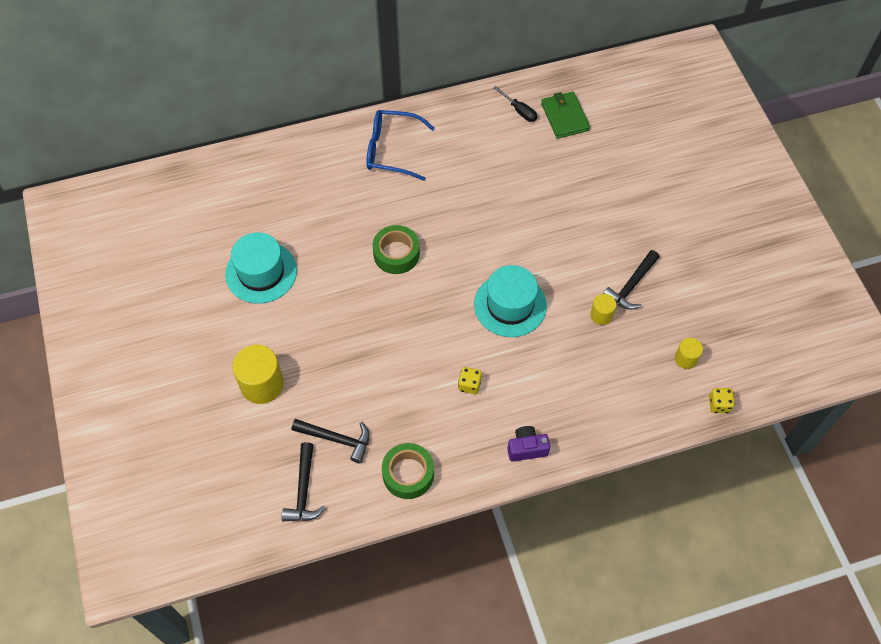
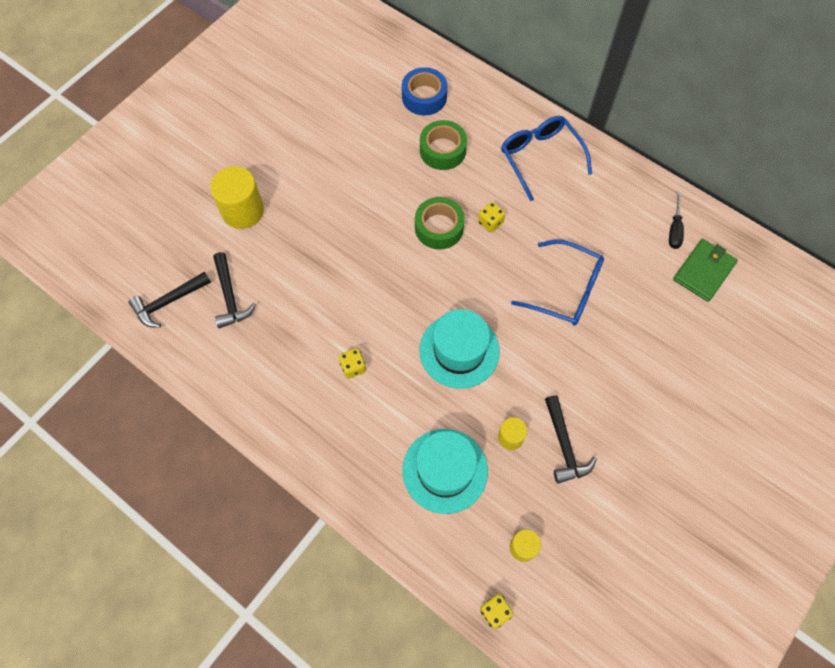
camera: 55 degrees right, 5 degrees up
(261, 272) = (343, 143): turquoise hat -> turquoise hat (445, 470)
(268, 190) = (424, 97): none -> blue tape
(408, 474) = (234, 372): green tape -> green tape (442, 150)
(420, 217) = (490, 222): none -> yellow dice
(514, 207) = (565, 290): none -> blue glasses
(526, 448) = (323, 455): purple camera -> none
(631, 286) = (564, 446): black hammer -> black hammer turned 105 degrees counterclockwise

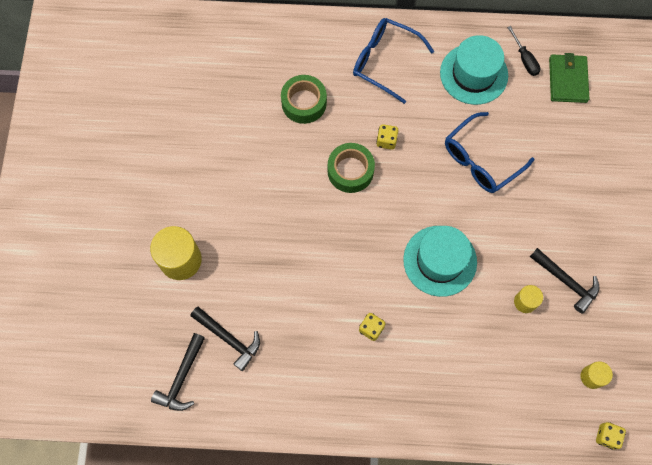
camera: 35 degrees left, 5 degrees up
(424, 97) = (253, 65): blue tape -> none
(445, 470) = (498, 360): turquoise hat -> turquoise hat (473, 74)
(565, 290) = (481, 160): blue glasses -> blue glasses turned 150 degrees clockwise

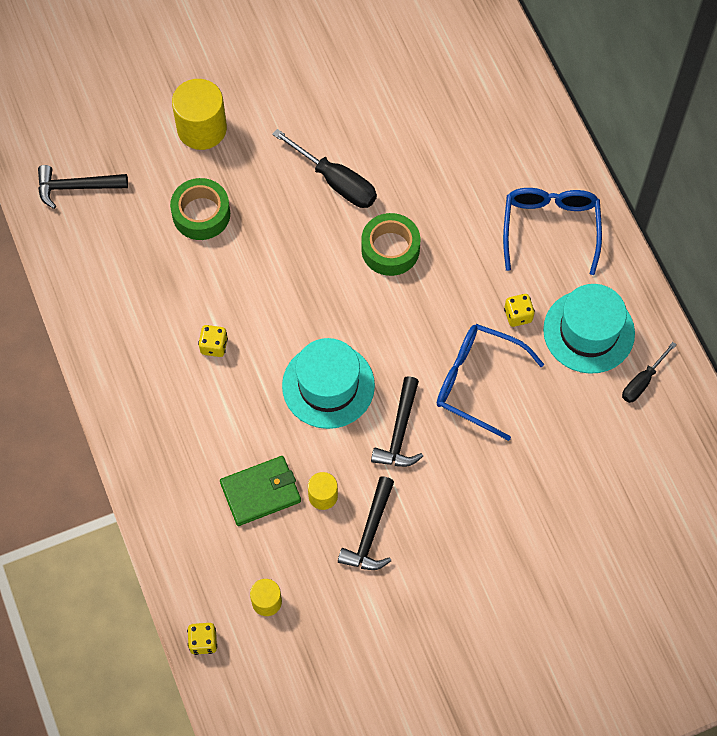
camera: 65 degrees right, 5 degrees down
(229, 339) = (138, 212): black hammer -> black hammer (400, 432)
(276, 183) = (336, 181): none -> black screwdriver
(304, 103) = (449, 167): green tape -> green tape (201, 214)
(386, 141) = (448, 271): yellow dice -> yellow dice (518, 315)
(567, 80) = (641, 441): green wallet -> green wallet (260, 492)

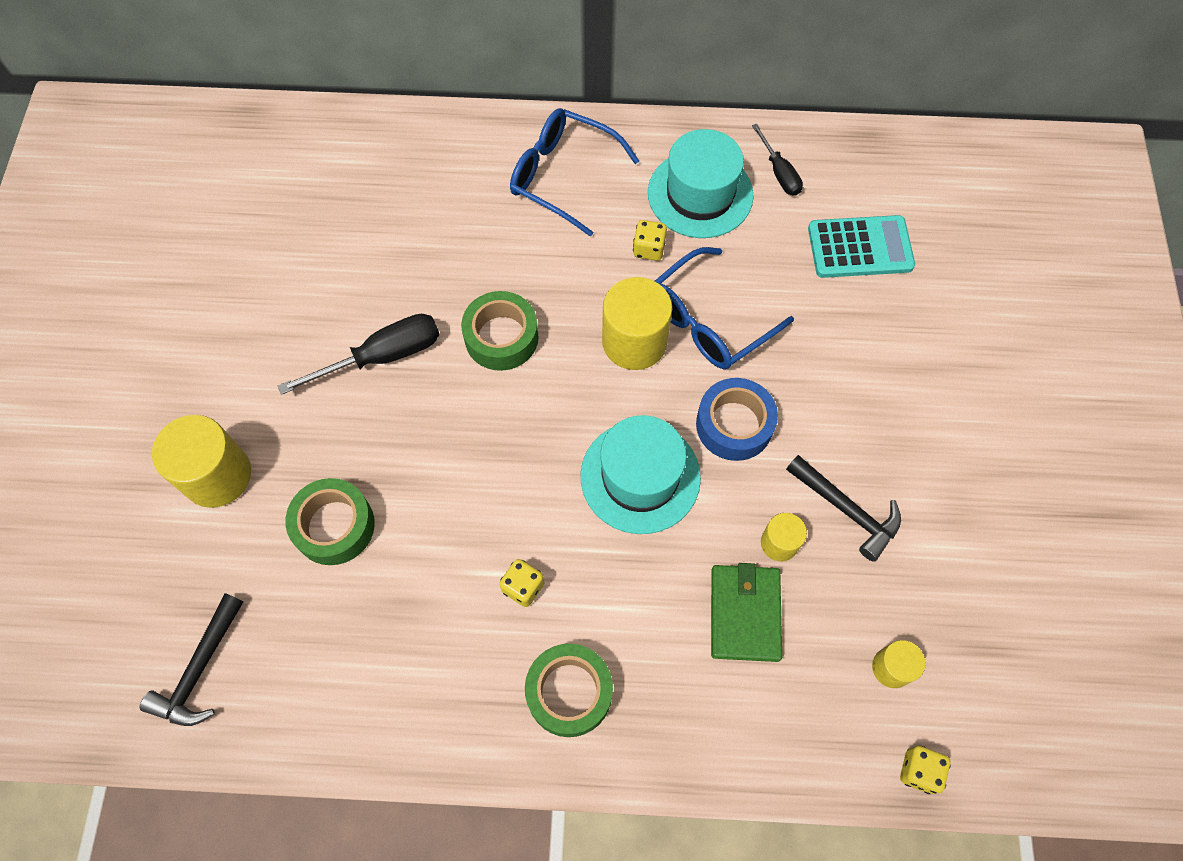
camera: 65 degrees left, 0 degrees up
(158, 404) = (569, 692): none -> green tape
(400, 432) = (734, 425): black hammer -> blue tape
(433, 338) = (634, 342): none -> yellow cylinder
(603, 467) = (860, 247): none -> turquoise calculator

